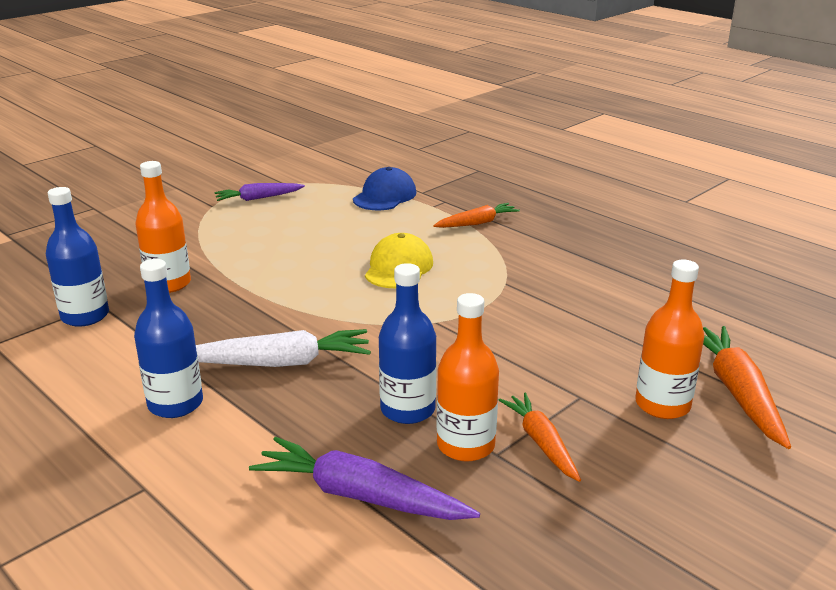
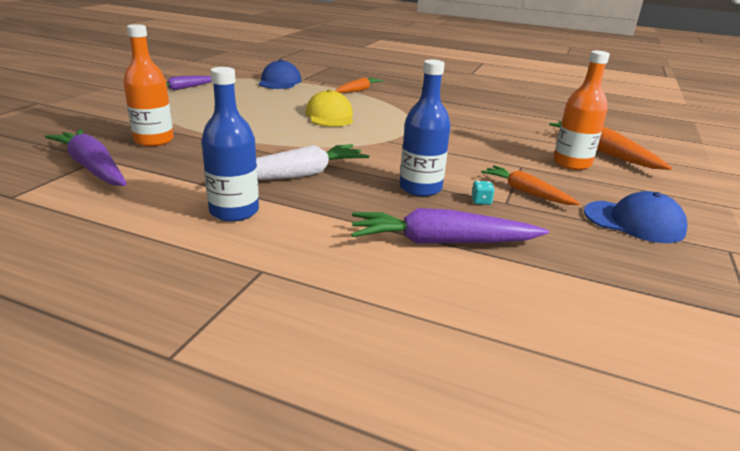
camera: 25 degrees left, 0 degrees up
(85, 316) = (93, 167): blue bottle -> purple carrot
(465, 445) = (481, 201): orange bottle -> turquoise dice
(645, 523) = (634, 222): none -> blue cap

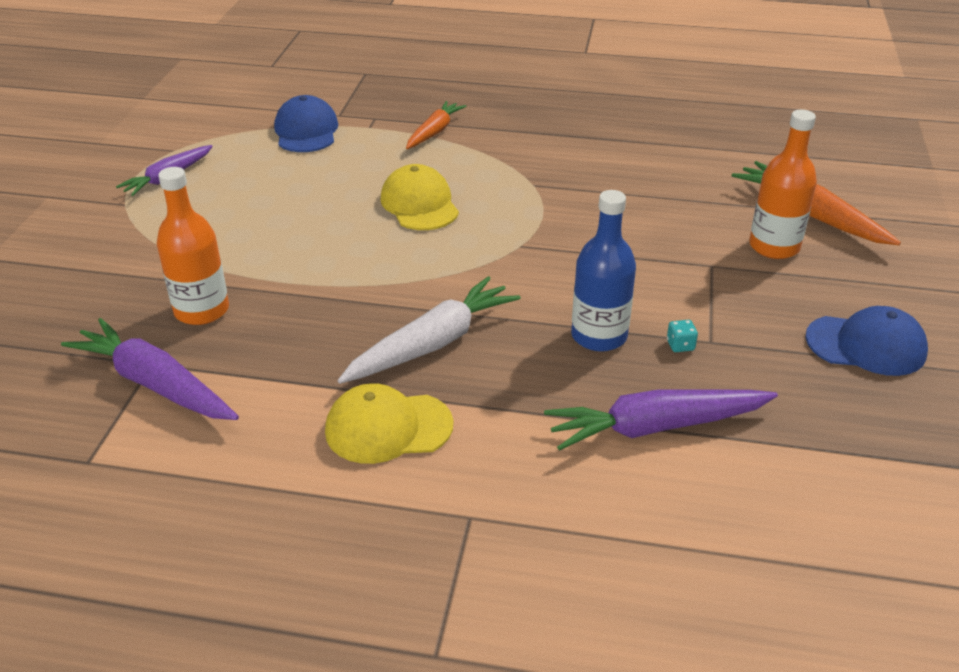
camera: 10 degrees left, 10 degrees up
(234, 211) = (388, 427): blue bottle -> yellow cap
(526, 192) = (730, 316): orange carrot -> none

